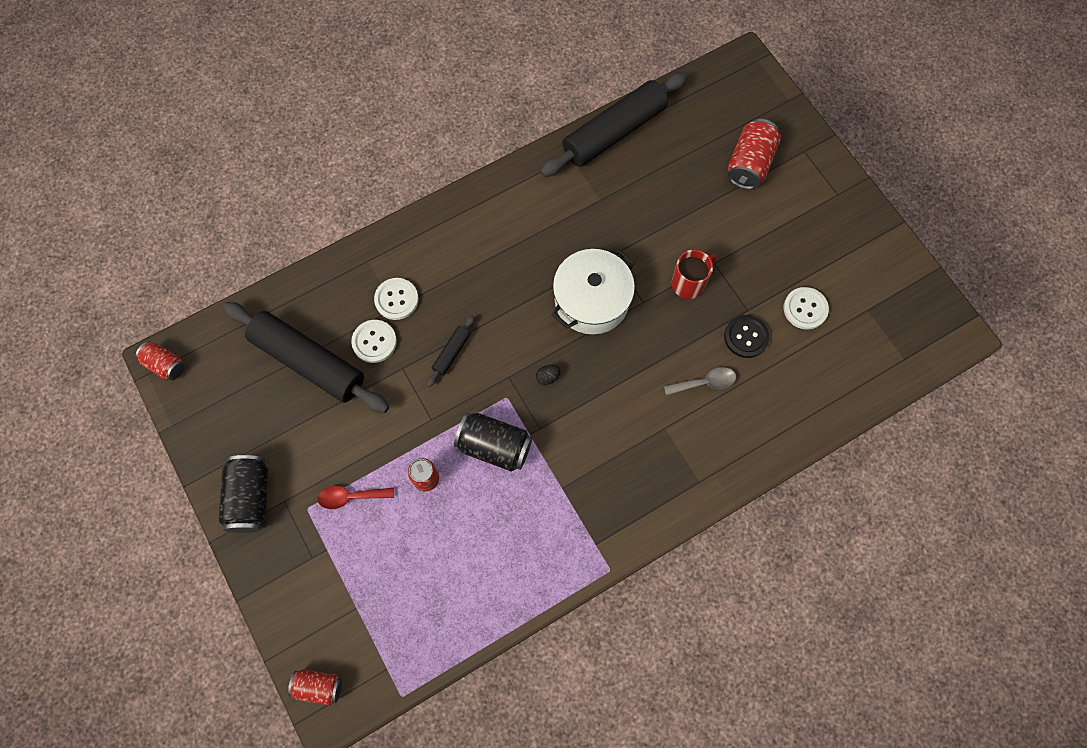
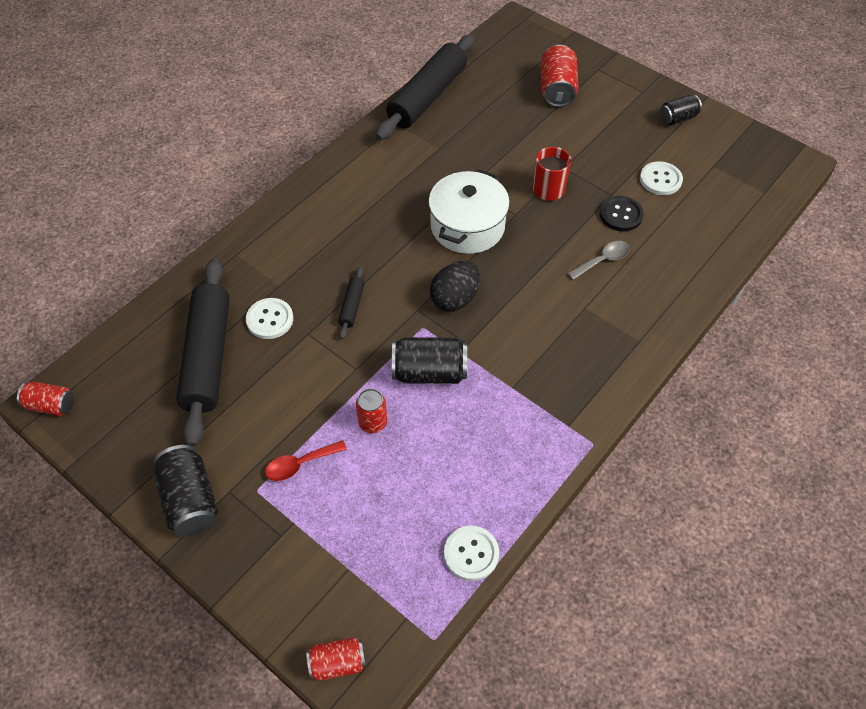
camera: 20 degrees left, 15 degrees down
(308, 362) = (208, 357): black rolling pin -> black rolling pin turned 75 degrees clockwise
(396, 299) = (278, 278): white button -> white button (471, 554)
(548, 377) = (455, 299): black egg -> black egg, size x2.20
(858, 240) = (677, 118): none -> black can

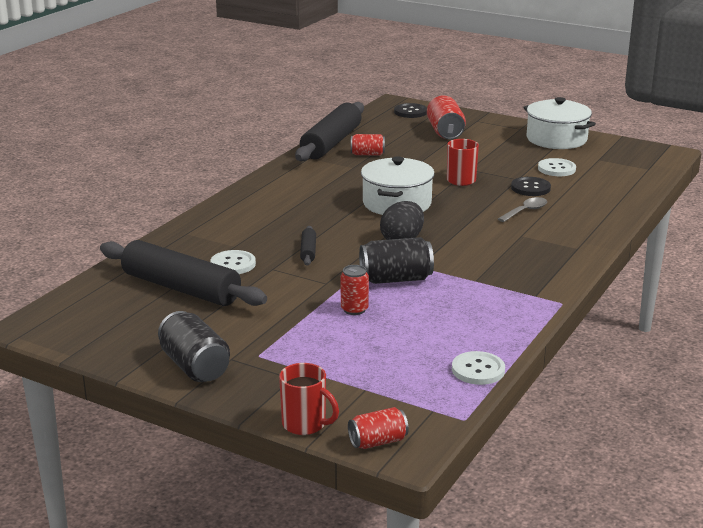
camera: 10 degrees left, 30 degrees down
(51, 405) = (33, 327): red can -> red can (367, 154)
(208, 357) = (181, 288): black rolling pin -> black rolling pin turned 45 degrees counterclockwise
(274, 620) = (305, 424): none -> red mug
(300, 464) = (294, 337): red spoon -> none
(529, 43) = (410, 112): none -> black button
(677, 118) = (556, 139): black can -> white pot

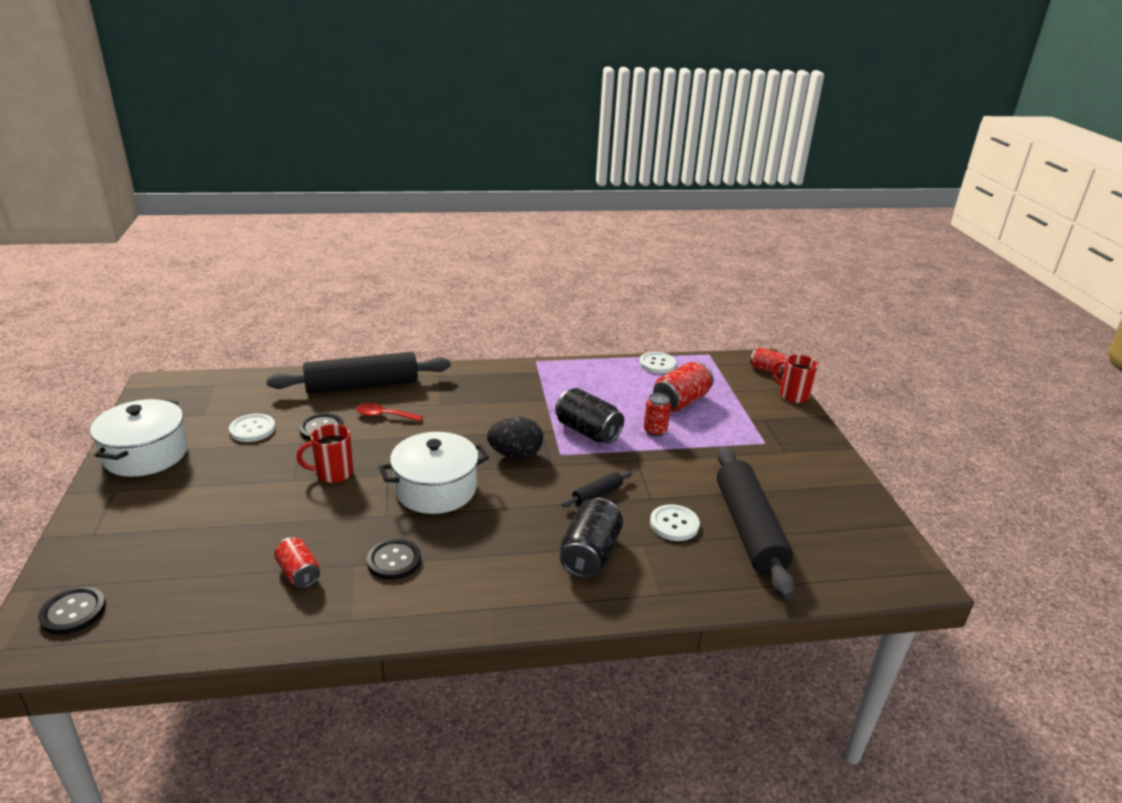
camera: 130 degrees left, 5 degrees up
(195, 367) = (816, 460): black can -> black can (590, 554)
(305, 424) = (792, 395): red mug -> red mug turned 45 degrees counterclockwise
(331, 143) = (275, 627): black rolling pin -> black rolling pin (362, 386)
(341, 176) = (394, 560): none -> black button
(445, 132) = (163, 542): red can -> red can (680, 401)
(526, 211) = (384, 416): grey spoon -> red spoon

